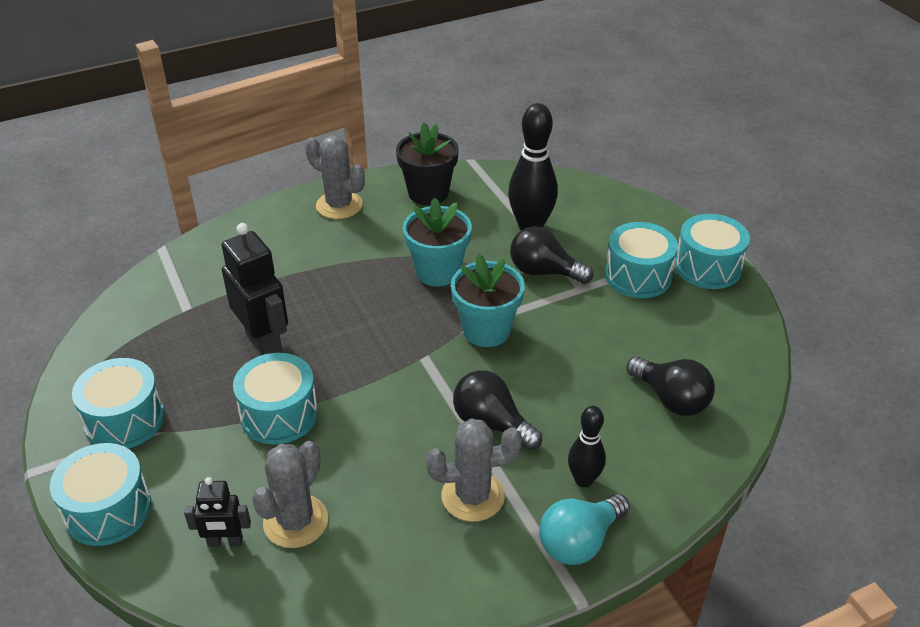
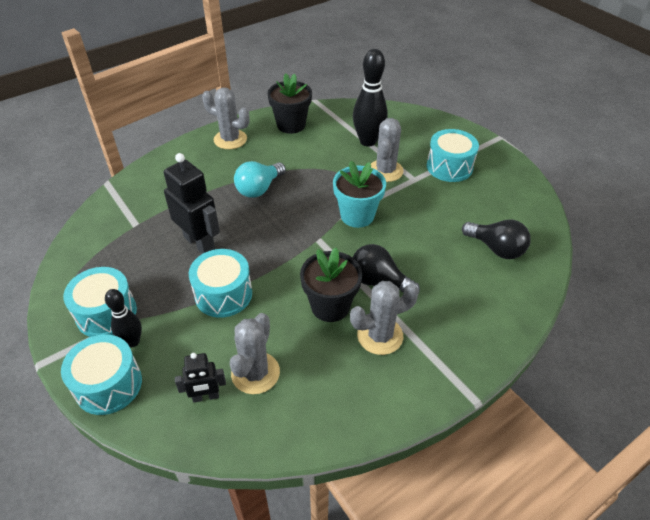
camera: 10 degrees left, 5 degrees up
(416, 448) = (330, 306): none -> black flower pot
(438, 272) = (312, 178): turquoise flower pot -> none
(544, 272) = (385, 171): black light bulb -> grey cactus
(579, 542) = (463, 358): turquoise light bulb -> turquoise light bulb (259, 189)
(583, 480) = (454, 313): black bowling pin -> black bowling pin (132, 341)
(707, 267) = (493, 156): turquoise drum -> none

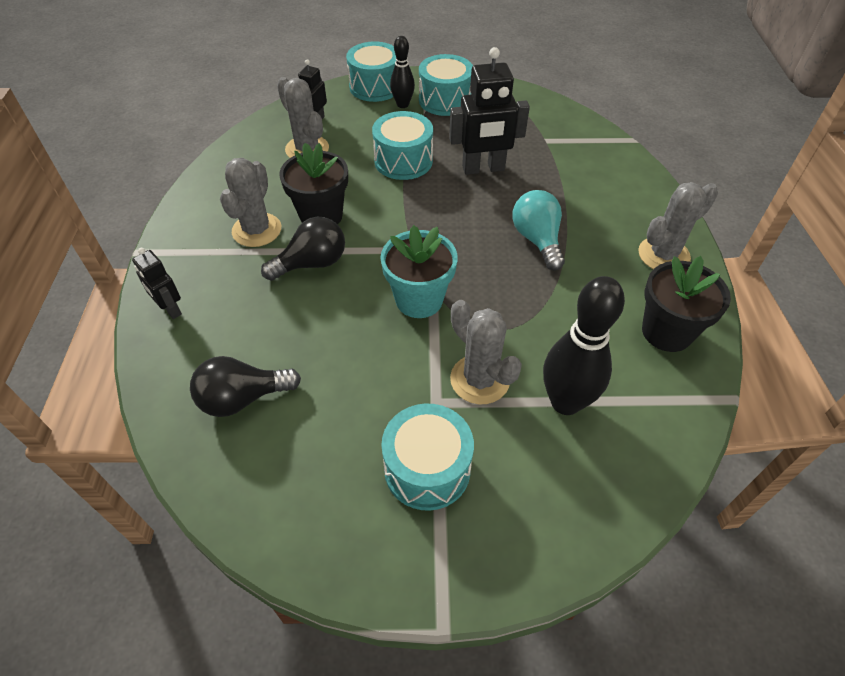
camera: 125 degrees right, 5 degrees up
(490, 330) = (170, 309): none -> black robot

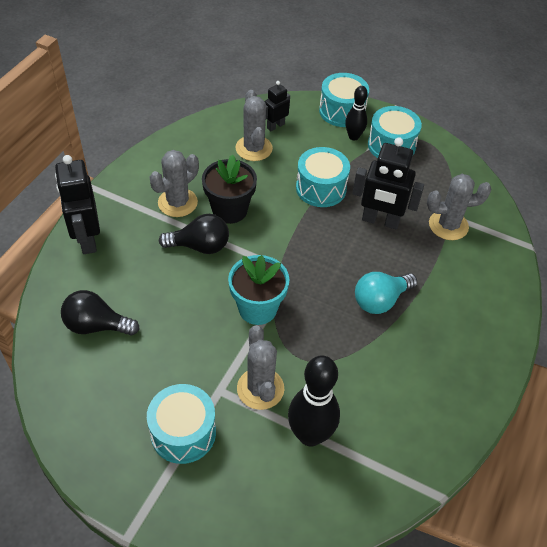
camera: 25 degrees right, 0 degrees up
(170, 309) = (87, 239): black robot -> black robot, size x1.78
(537, 240) = (380, 300): turquoise light bulb -> turquoise light bulb turned 135 degrees counterclockwise
(663, 255) = (475, 358): grey cactus -> grey cactus (448, 225)
(666, 332) = (428, 421): black flower pot -> none

